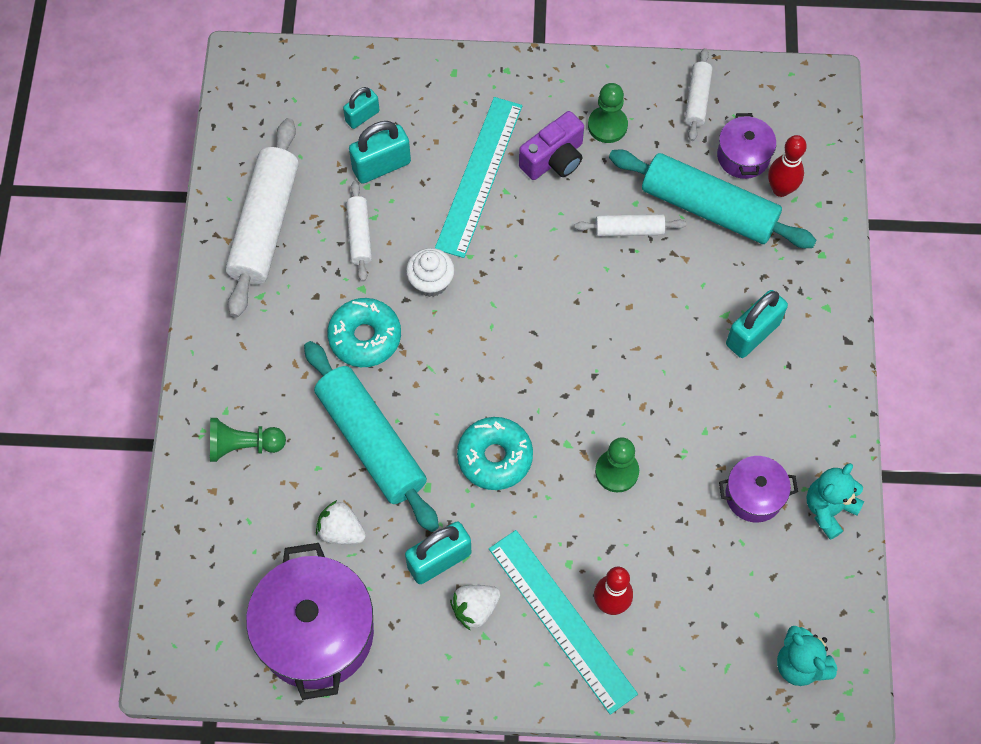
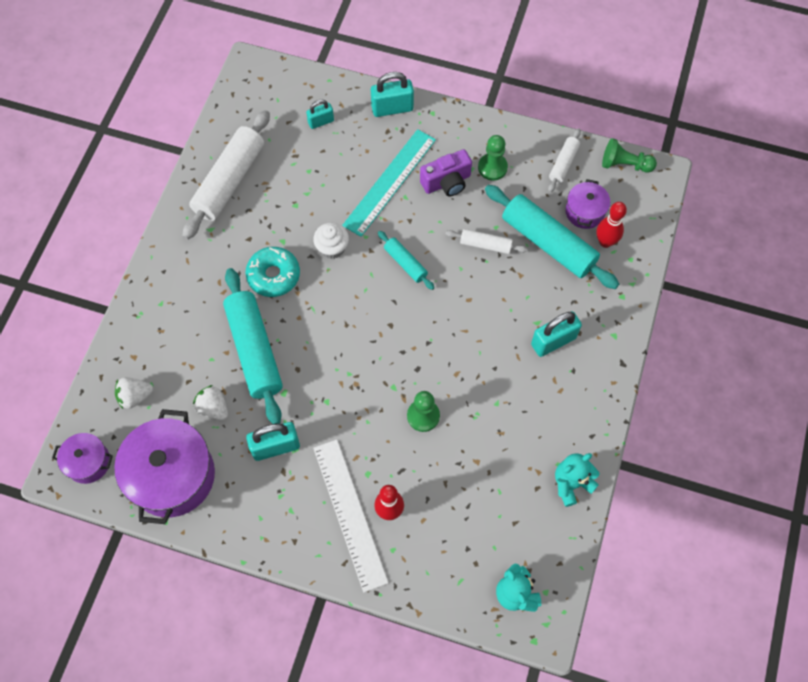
camera: 15 degrees right, 0 degrees up
(243, 445) = (165, 330): green pawn -> green pawn (624, 164)
(359, 235) = (292, 203): white rolling pin -> none
(381, 166) = (323, 159): turquoise padlock -> turquoise padlock (392, 108)
(475, 609) = (290, 489): white strawberry -> white strawberry (135, 396)
(495, 457) = (338, 383): turquoise donut -> none
(533, 279) = (405, 263): none -> turquoise rolling pin
(561, 620) = (350, 513): turquoise ruler -> white ruler
(754, 495) = (519, 459): purple pot -> purple pot (88, 462)

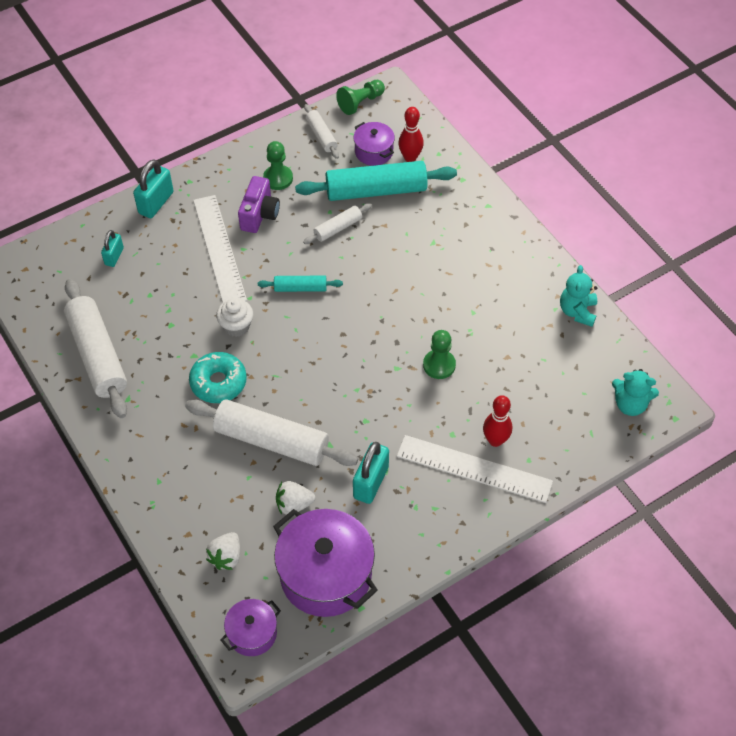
camera: 50 degrees left, 10 degrees down
(254, 350) = (271, 440): turquoise rolling pin -> white rolling pin
(390, 182) = (219, 249): turquoise ruler -> white ruler
(553, 341) = (457, 243): turquoise padlock -> none

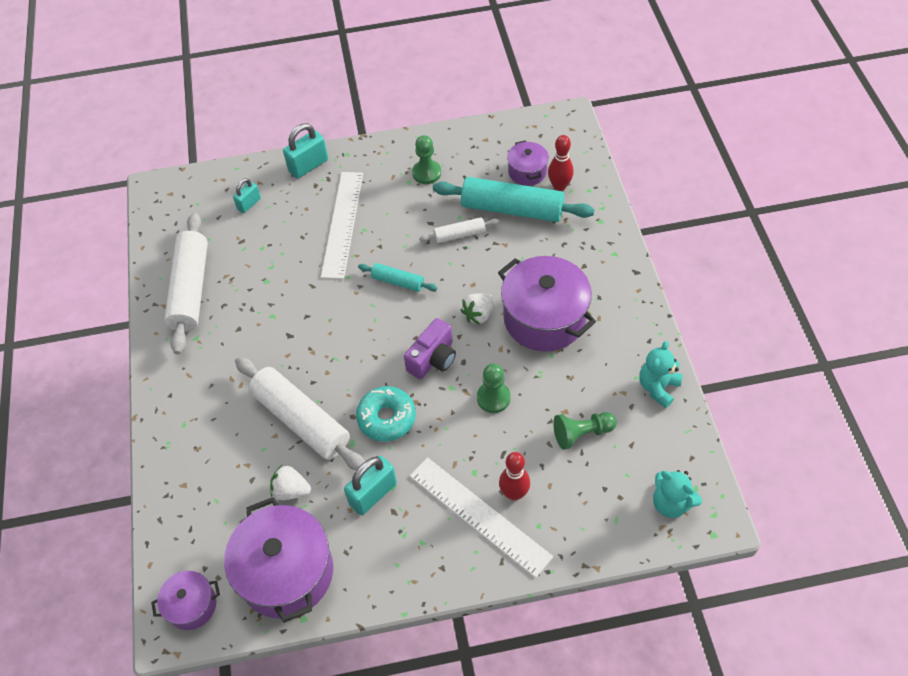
camera: 25 degrees right, 0 degrees up
(218, 382) = (281, 348): turquoise donut -> turquoise donut (386, 418)
(226, 557) = (206, 520): white strawberry -> white strawberry (478, 314)
(236, 326) = (323, 300): white cupcake -> none
(259, 214) = (394, 202): purple camera -> purple camera (433, 359)
(321, 136) = (485, 144): white rolling pin -> none
(360, 103) = (536, 122): green pawn -> green pawn (582, 433)
(451, 281) = (544, 318): none -> purple pot

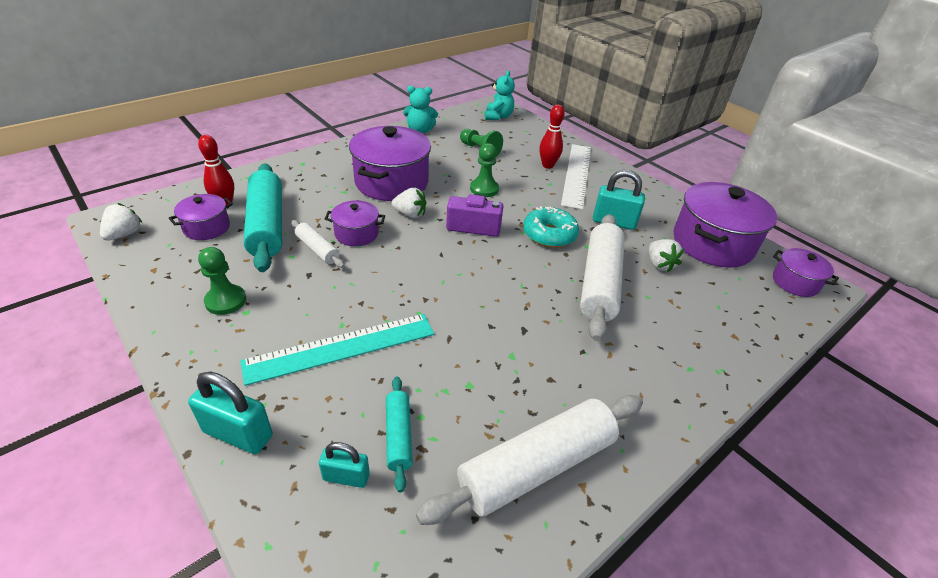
camera: 125 degrees left, 15 degrees down
(342, 224) = (341, 347): white ruler -> turquoise ruler
(398, 281) = (403, 273): turquoise rolling pin -> turquoise rolling pin (398, 436)
(468, 266) = (356, 234): none -> purple pot
(541, 126) = (124, 234): none -> white strawberry

